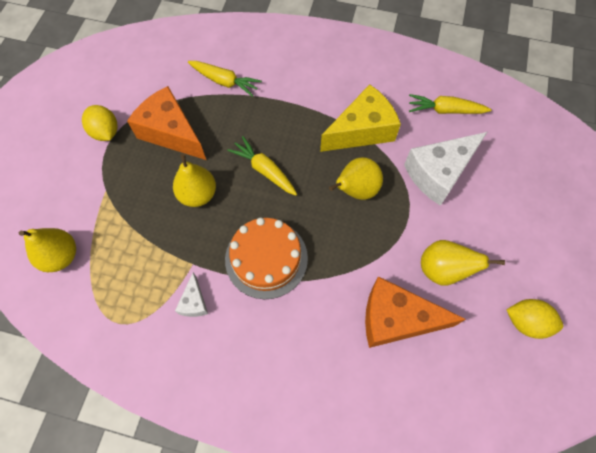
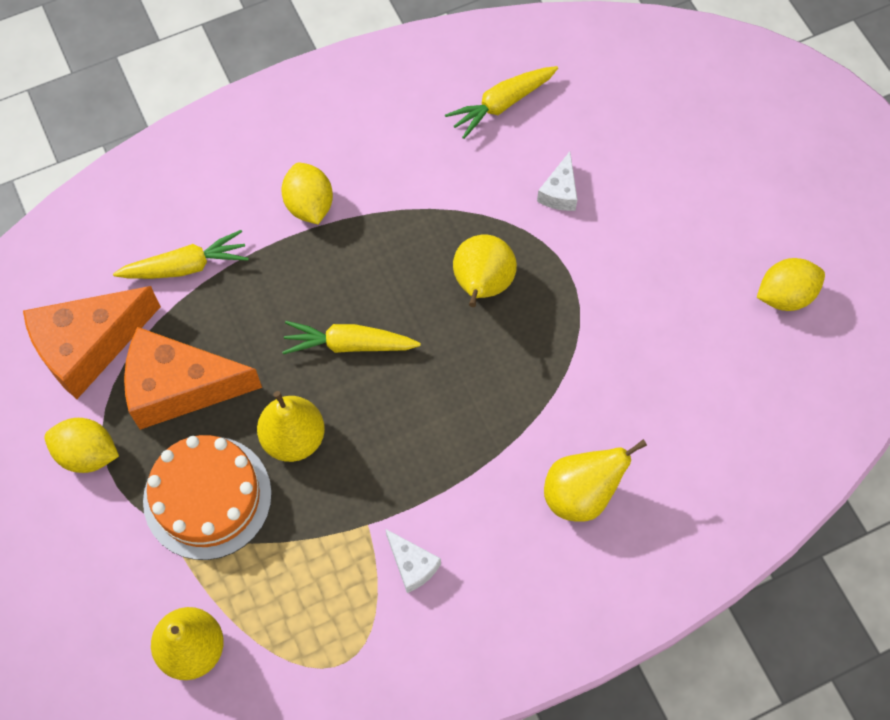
camera: 40 degrees left, 0 degrees up
(266, 258) = (450, 448): orange cake -> orange cake (207, 497)
(305, 93) = (309, 205): none -> yellow lemon
(362, 130) = (424, 204): yellow cheese -> none
(396, 319) = (652, 400): orange cheese -> orange cheese (89, 347)
(439, 173) = (559, 192): white cheese -> white cheese, size x0.47
(443, 270) = (656, 305): yellow pear -> yellow pear (581, 494)

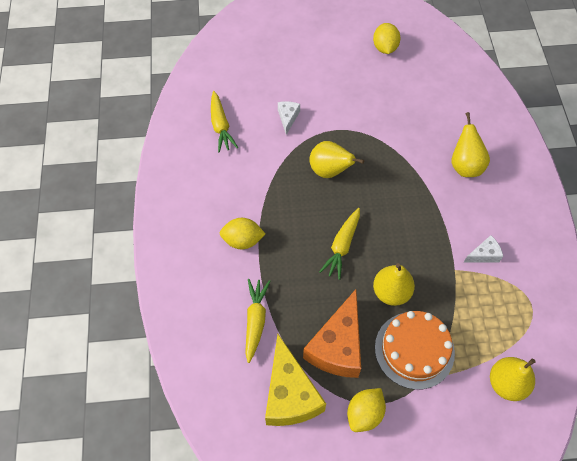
camera: 70 degrees left, 5 degrees down
(89, 347) = (290, 394): orange cheese -> yellow cheese
(559, 192) = (288, 118): white cheese -> white cheese turned 120 degrees counterclockwise

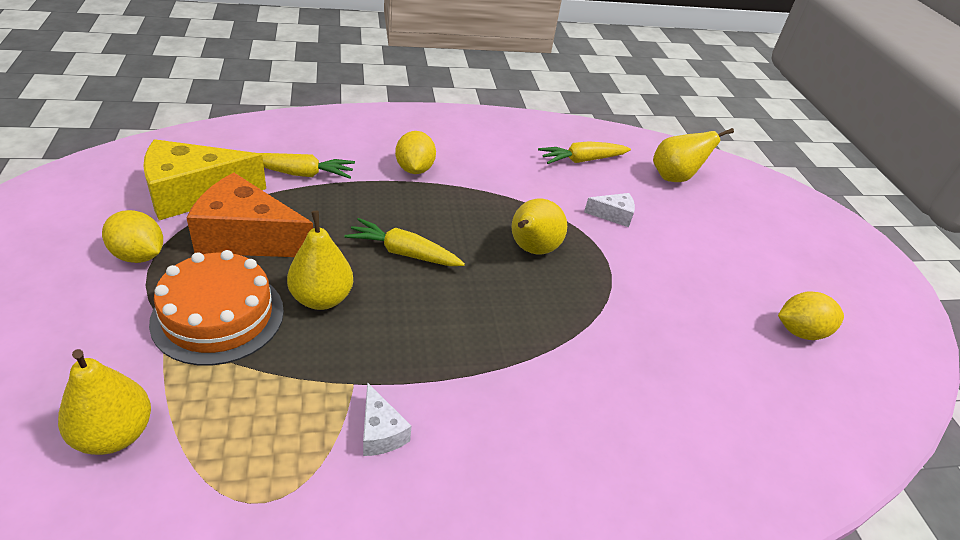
camera: 80 degrees right, 20 degrees down
(465, 166) = (575, 425): yellow pear -> yellow pear (674, 177)

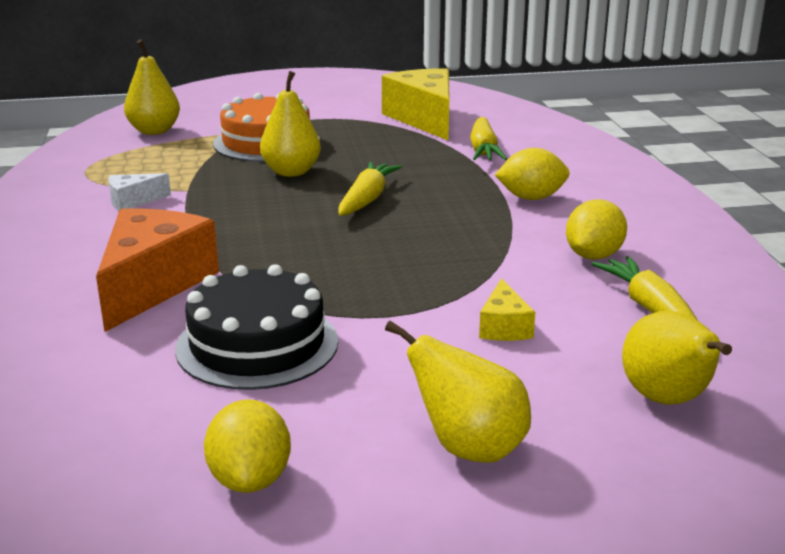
camera: 95 degrees right, 15 degrees down
(139, 255) = (334, 114): yellow lemon -> yellow lemon (593, 256)
(247, 238) = (369, 141): orange cheese -> orange cheese (153, 285)
(531, 249) = (396, 264): yellow pear -> yellow pear (468, 448)
(613, 215) = (504, 327): white cheese -> yellow cheese
(660, 327) = (257, 344): none -> black cake

